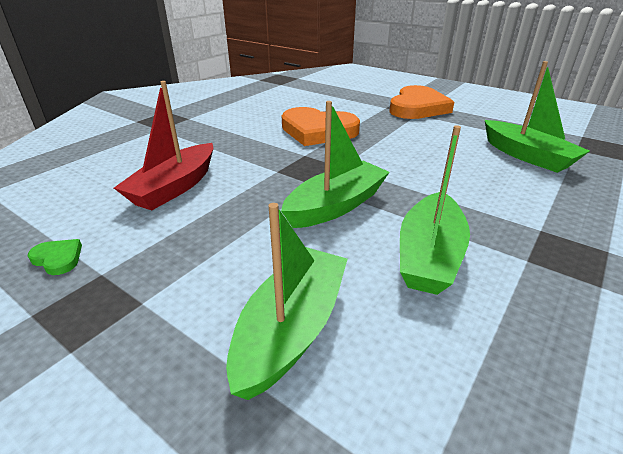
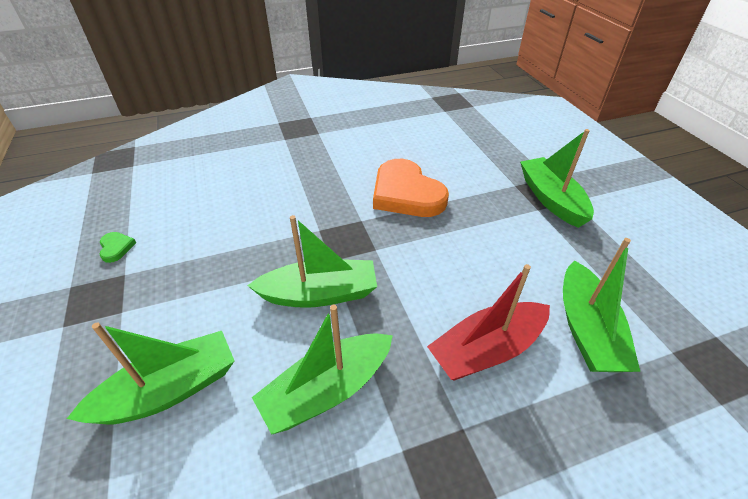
camera: 35 degrees right, 10 degrees up
(175, 187) = (233, 213): red boat -> red boat (487, 349)
(417, 107) = (551, 199): orange heart -> green boat

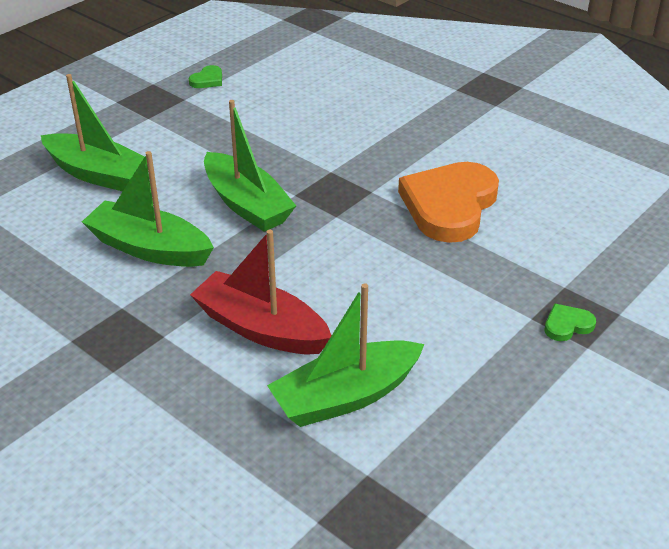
camera: 60 degrees right, 5 degrees down
(551, 199) = (567, 325): green boat -> green heart

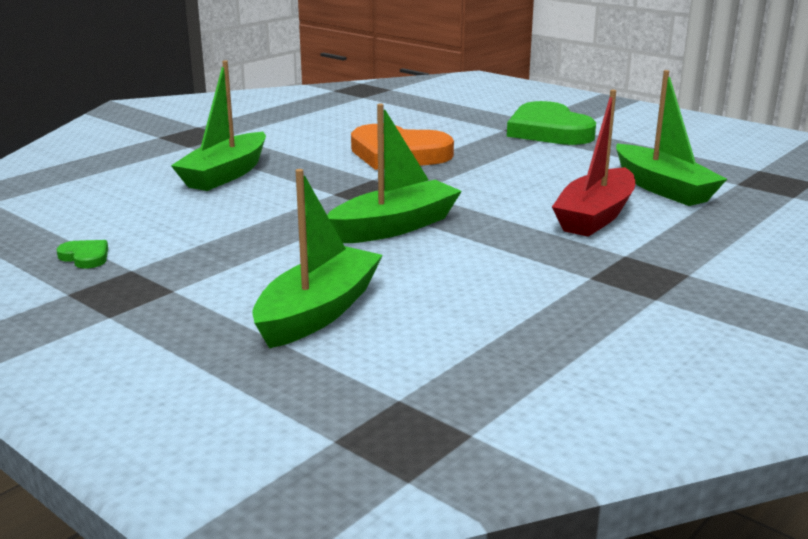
camera: 90 degrees left, 15 degrees down
(149, 248) = (482, 269): green boat -> green boat (225, 174)
(567, 325) = (548, 131): green heart -> green heart, size x2.49

